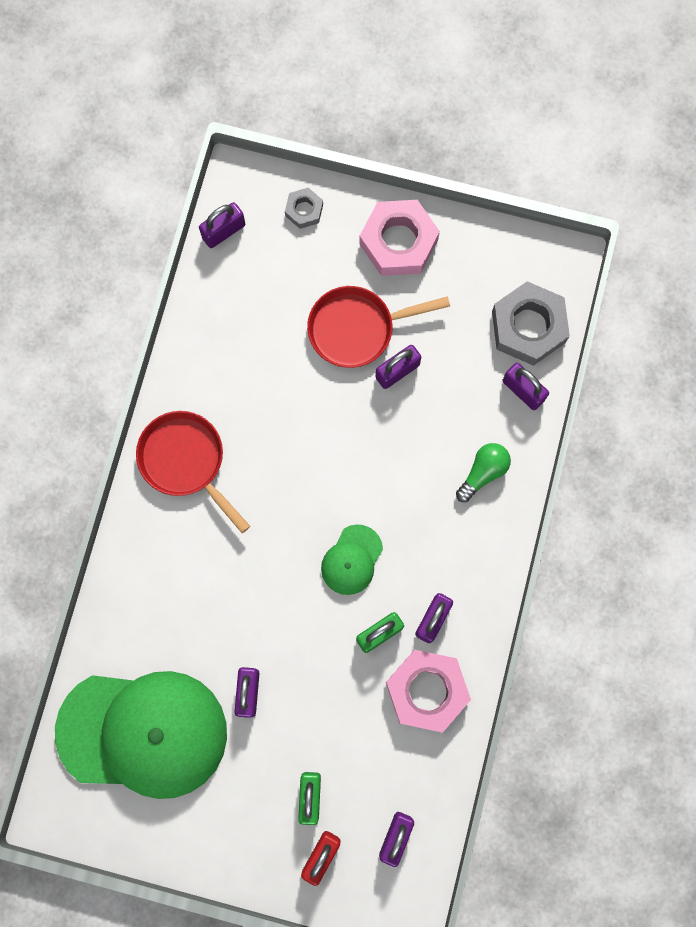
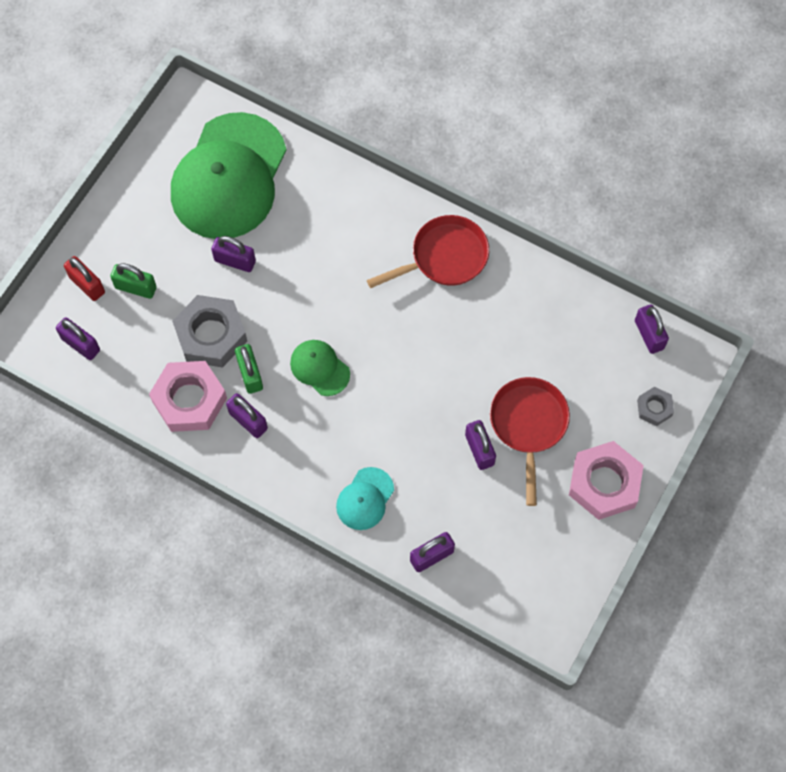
camera: 105 degrees right, 10 degrees down
(483, 472) = (365, 499): green light bulb -> turquoise cap
(528, 327) = (492, 579): grey nut -> grey nut (211, 335)

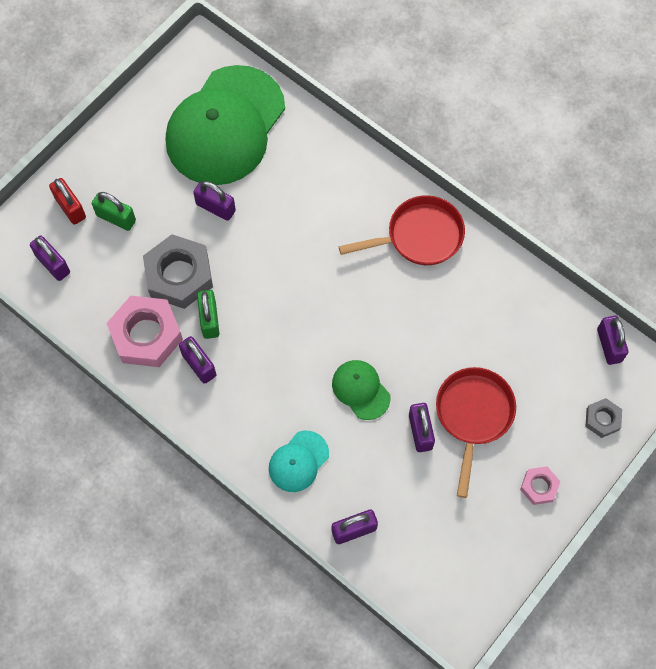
camera: 10 degrees right, 0 degrees up
(319, 368) = (278, 325): green cap -> green cap (361, 390)
(604, 483) = (539, 487): pink nut -> pink nut, size x0.51

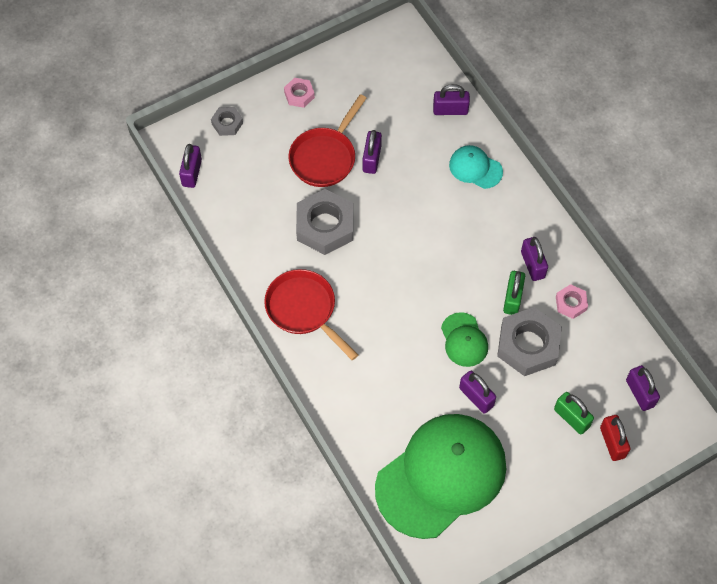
camera: 160 degrees left, 5 degrees down
(146, 335) = (571, 303): pink nut -> pink nut, size x0.51
(298, 461) = (475, 168): turquoise cap -> turquoise cap turned 120 degrees counterclockwise
(361, 390) = (406, 203): green cap -> green cap (464, 340)
(419, 236) = (304, 310): red pan -> red pan turned 45 degrees clockwise
(437, 333) = (325, 226): none -> grey nut

